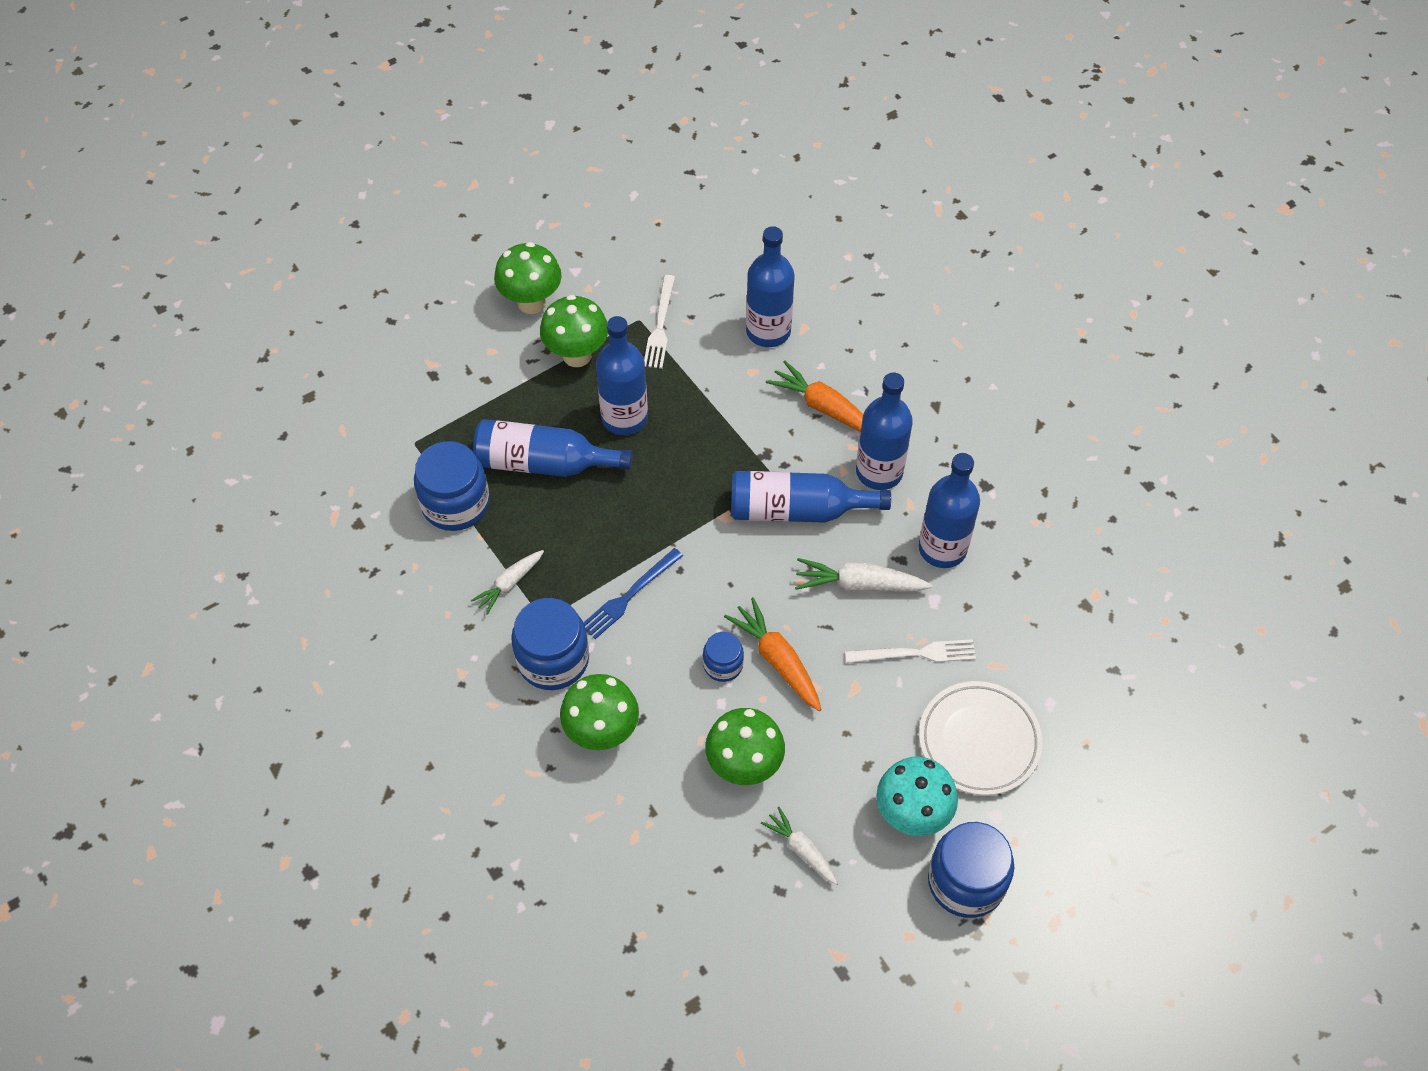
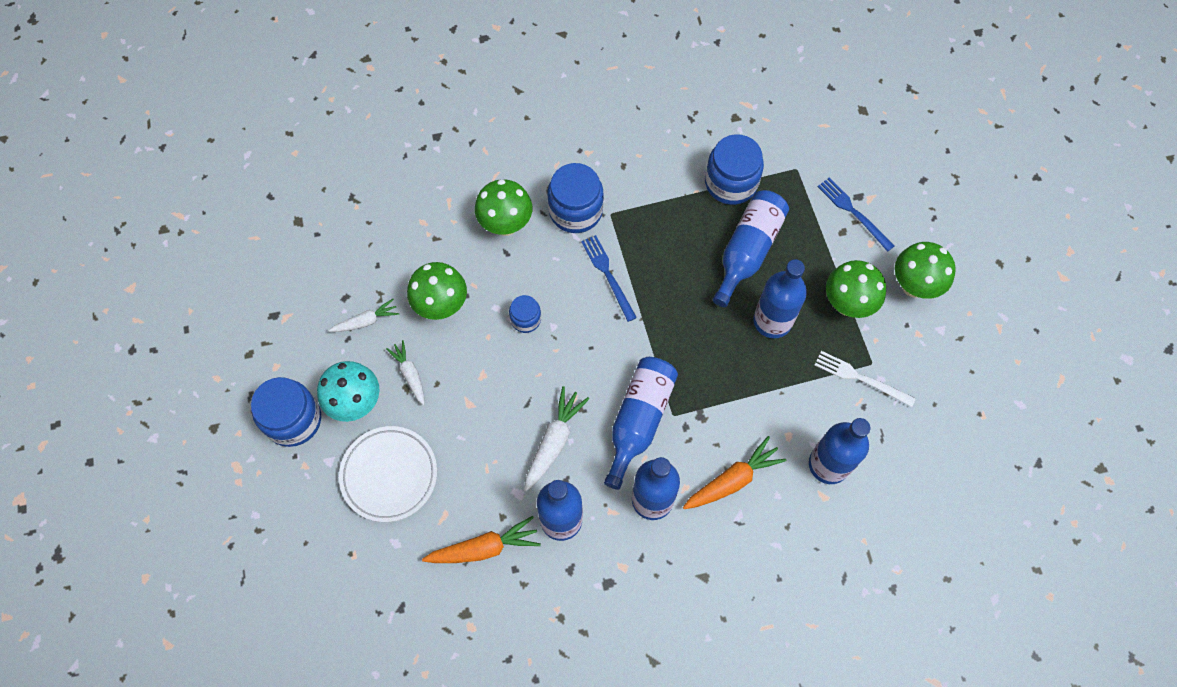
camera: 110 degrees right, 10 degrees up
(456, 375) = (853, 212): none -> blue fork
(509, 584) = (648, 199): white carrot -> white carrot (410, 374)
(777, 660) = (514, 358): orange carrot -> orange carrot (484, 548)
(915, 653) = (478, 459): white fork -> none

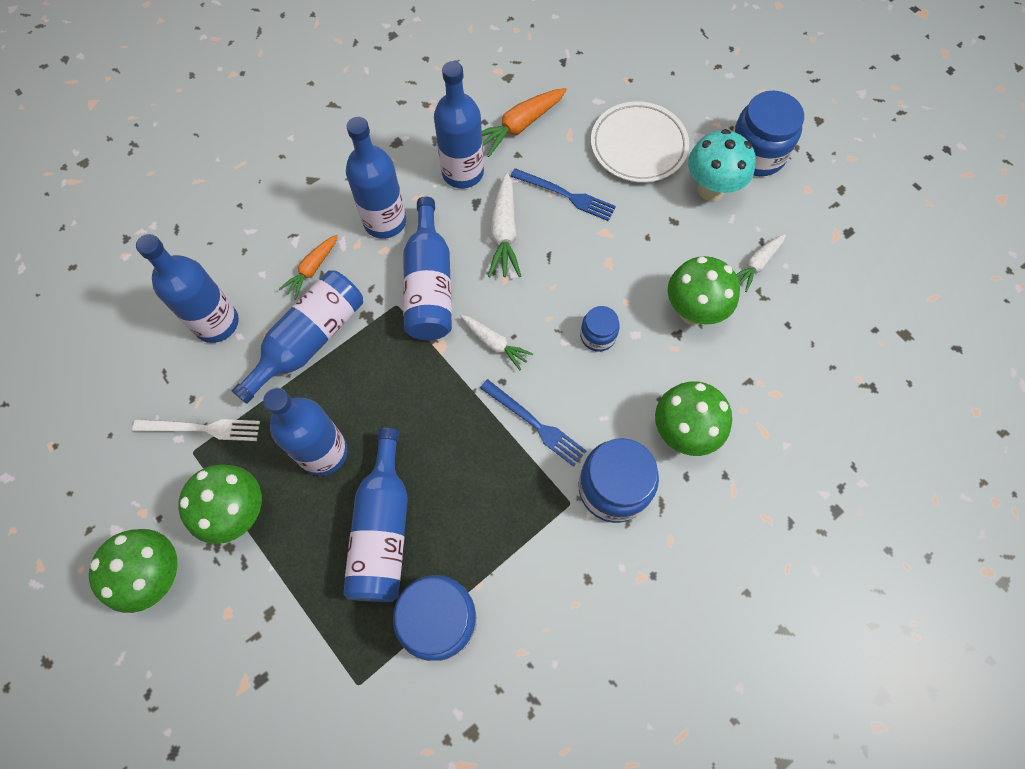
camera: 155 degrees right, 0 degrees up
(410, 374) = (678, 234): white carrot -> white carrot (494, 344)
(732, 480) = (312, 269): orange carrot -> orange carrot, size x0.66
(755, 415) = (309, 340): none -> blue bottle
(853, 212) = (261, 650): blue fork -> blue fork (566, 195)

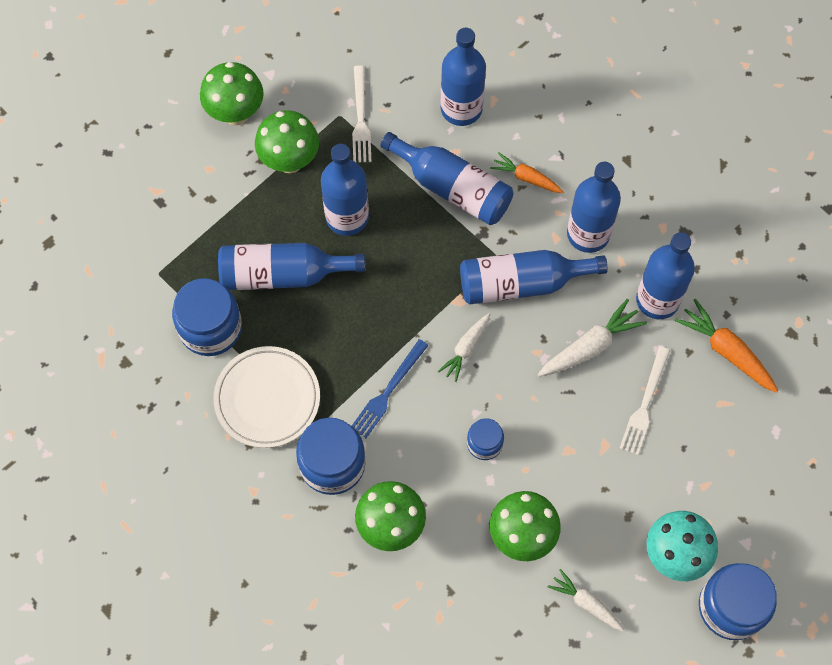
camera: 85 degrees right, 0 degrees up
(504, 233) = (590, 346): white carrot -> white carrot turned 150 degrees clockwise
(566, 195) = (645, 404): blue fork -> white fork
(638, 146) = (720, 476): white plate -> white plate (267, 399)

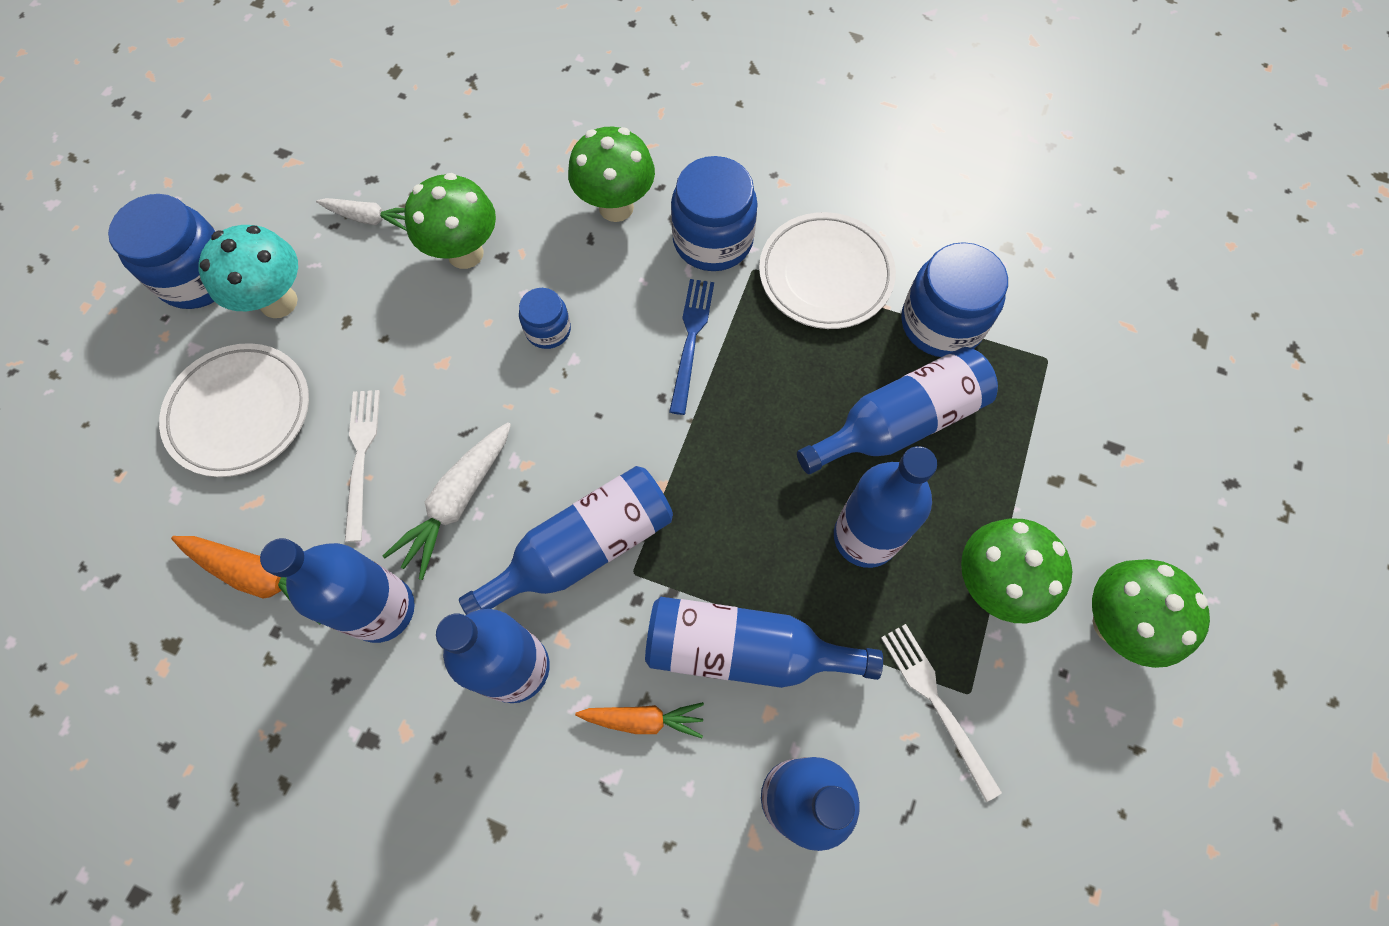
camera: 155 degrees right, 0 degrees up
(466, 349) = (620, 429): white carrot -> none
(720, 473) = (240, 413): none -> white plate

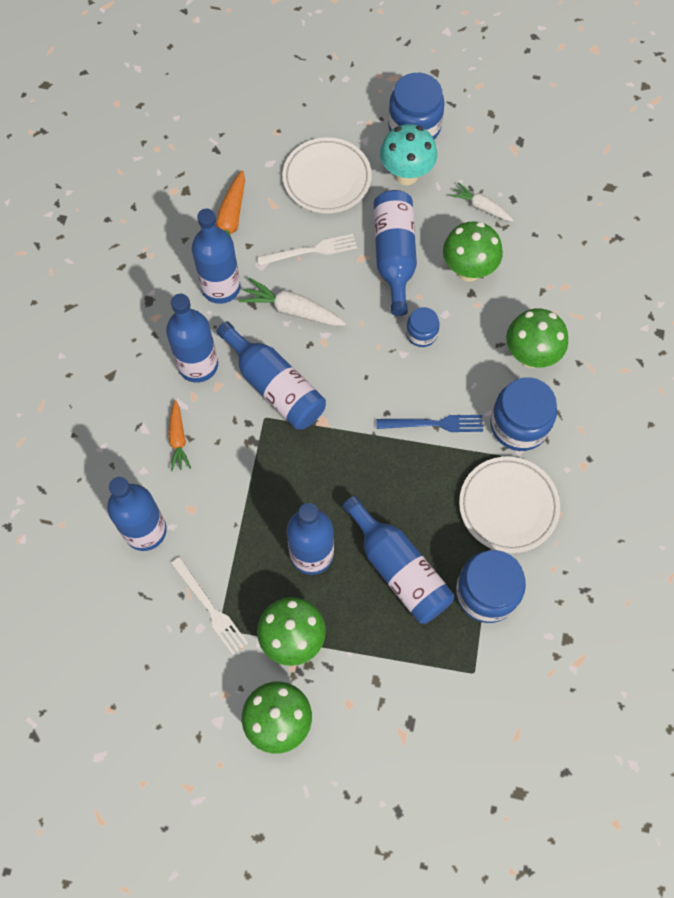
camera: 80 degrees right, 0 degrees up
(369, 218) = (481, 207): white carrot -> white carrot turned 120 degrees clockwise
(744, 650) = (226, 489): blue bottle -> blue bottle (394, 256)
(936, 703) = (210, 608): white fork -> white fork turned 90 degrees clockwise

